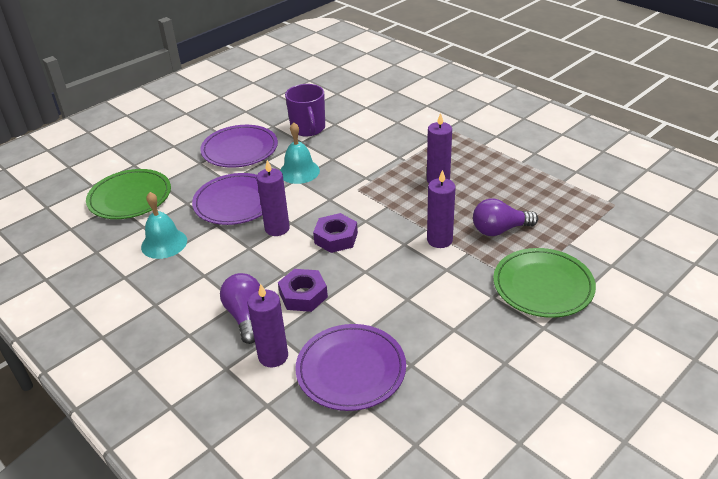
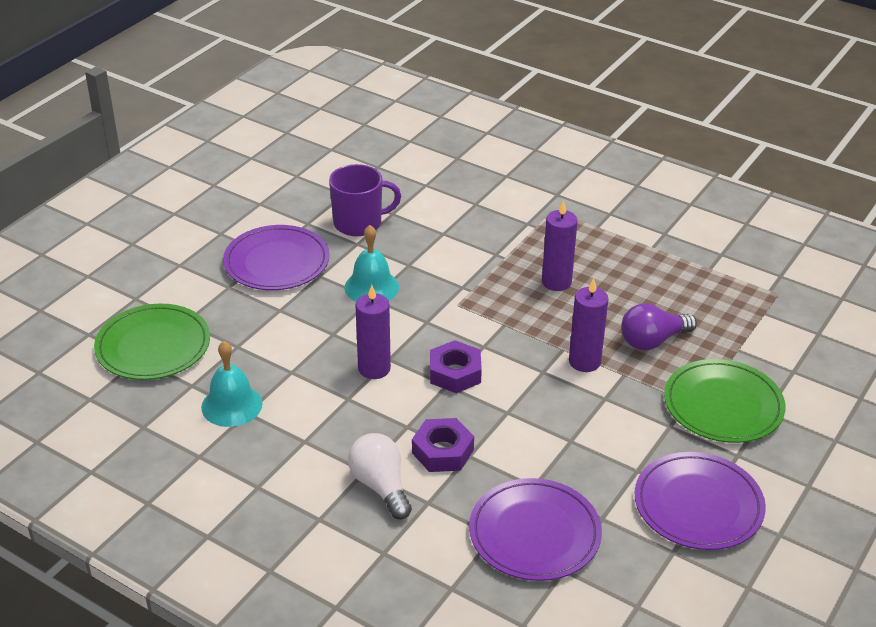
camera: 15 degrees left, 0 degrees up
(235, 202) = (303, 338): purple plate -> purple plate (698, 505)
(245, 316) = (381, 486): purple light bulb -> white light bulb
(273, 356) = (435, 530): purple candle -> none
(308, 129) = (359, 223): purple mug -> purple mug turned 75 degrees counterclockwise

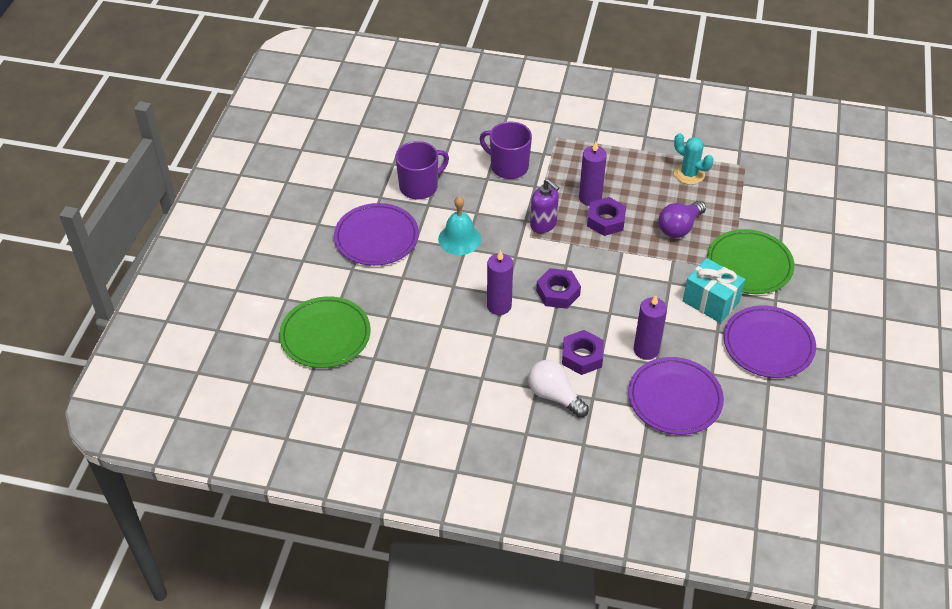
camera: 20 degrees left, 10 degrees up
(232, 405) = (413, 365): turquoise bell -> none
(476, 227) = (508, 166): none -> purple mug
(482, 296) = (543, 224): none -> purple soap dispenser
(562, 311) = (606, 220): none -> purple nut
(584, 362) = (642, 257): purple candle -> purple candle (646, 350)
(647, 434) = (710, 302): none -> turquoise gift
(698, 286) = (689, 174): none -> turquoise cactus

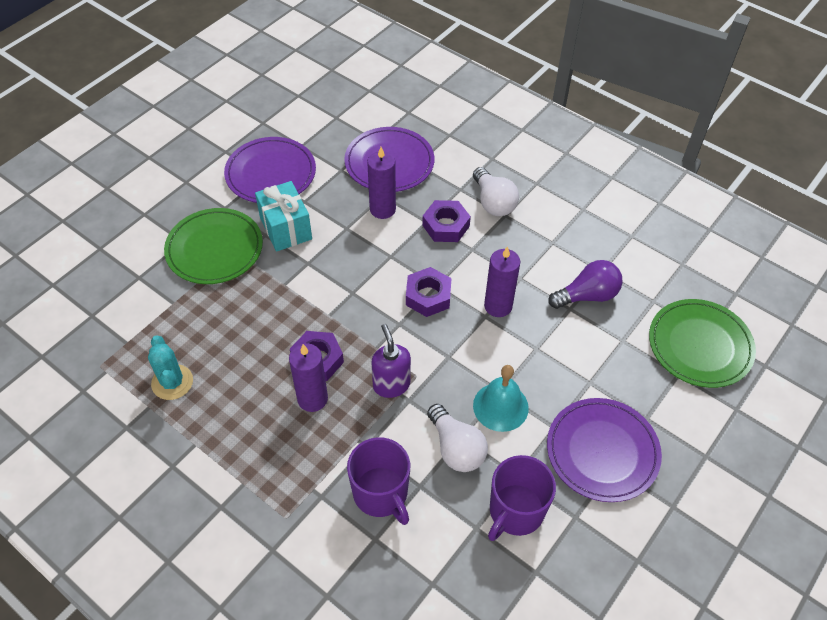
camera: 155 degrees left, 5 degrees up
(419, 187) = (515, 511): purple mug -> purple mug turned 45 degrees counterclockwise
(476, 205) = (456, 448): none -> white light bulb
(679, 227) = (245, 318): purple light bulb -> purple light bulb (587, 296)

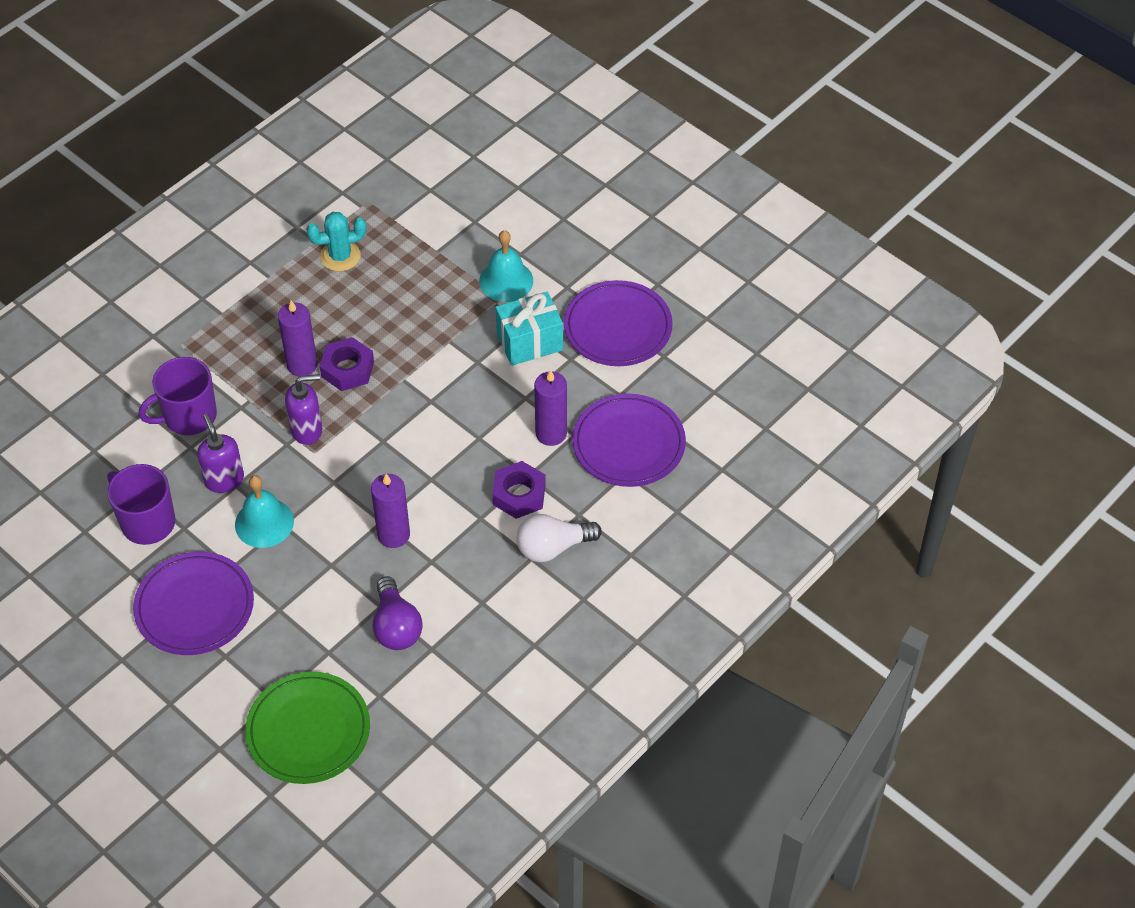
camera: 95 degrees right, 0 degrees up
(214, 249) = (506, 281): green plate -> turquoise bell
(428, 296) = (416, 469): purple nut -> none
(456, 448) = (224, 479): white light bulb -> purple soap dispenser

